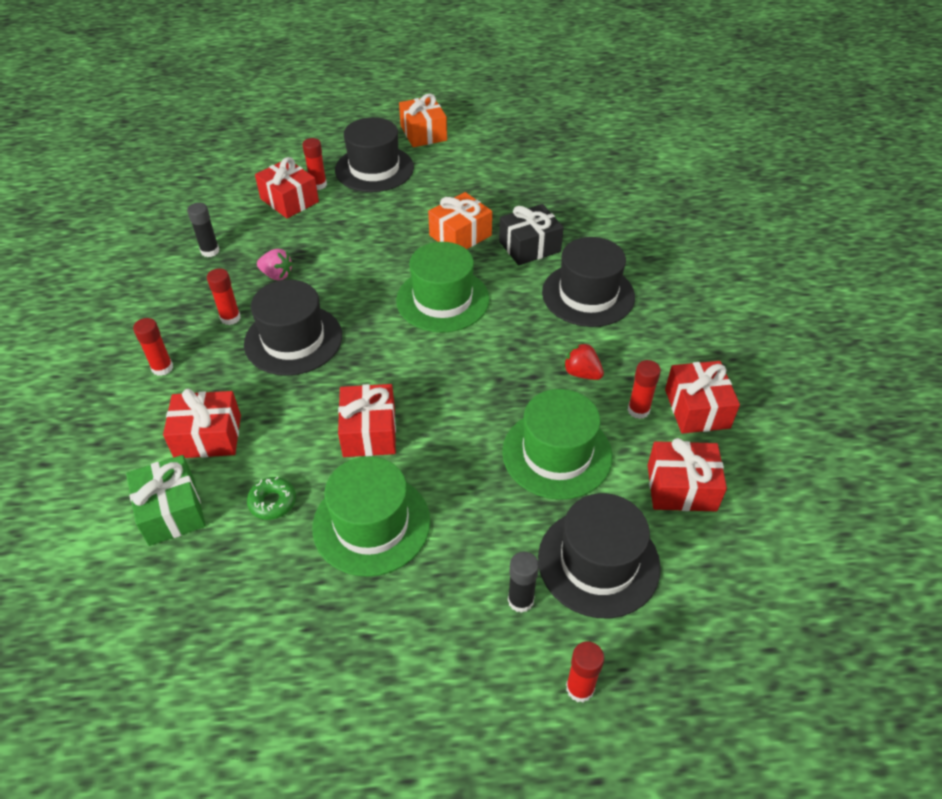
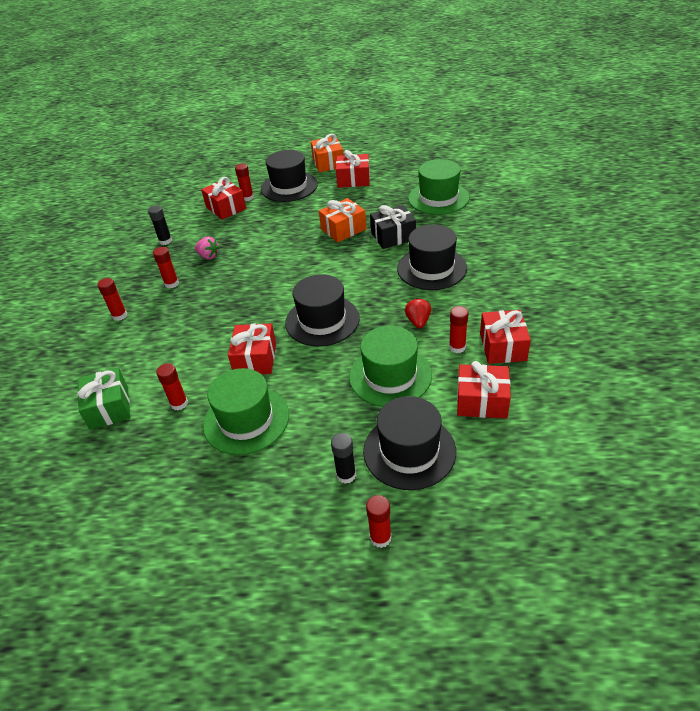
camera: 10 degrees right, 5 degrees down
(208, 436) = (142, 360): red gift -> red gift (353, 180)
(272, 502) = (179, 403): green donut -> red glue stick
(293, 339) = (212, 298): black hat -> black hat (322, 320)
(442, 300) = (323, 272): green hat -> green hat (438, 198)
(582, 373) = (418, 321): red strawberry -> red strawberry turned 45 degrees clockwise

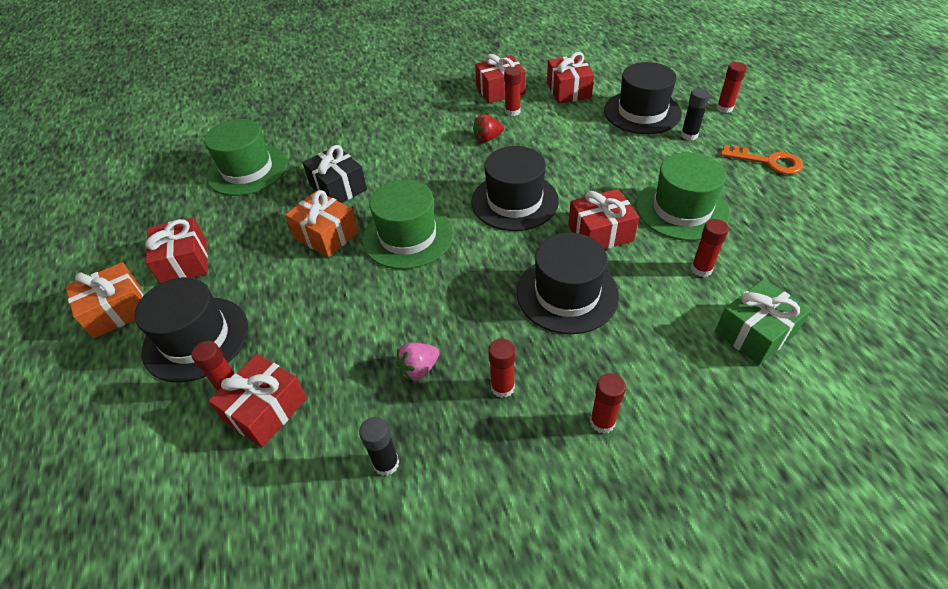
camera: 110 degrees left, 5 degrees up
(208, 256) = (419, 369): pink strawberry -> pink strawberry turned 135 degrees counterclockwise
(264, 524) = (768, 162): none -> orange key
(390, 376) = (569, 138): green hat -> green hat (408, 236)
(431, 268) = (397, 147): black hat -> black hat (567, 294)

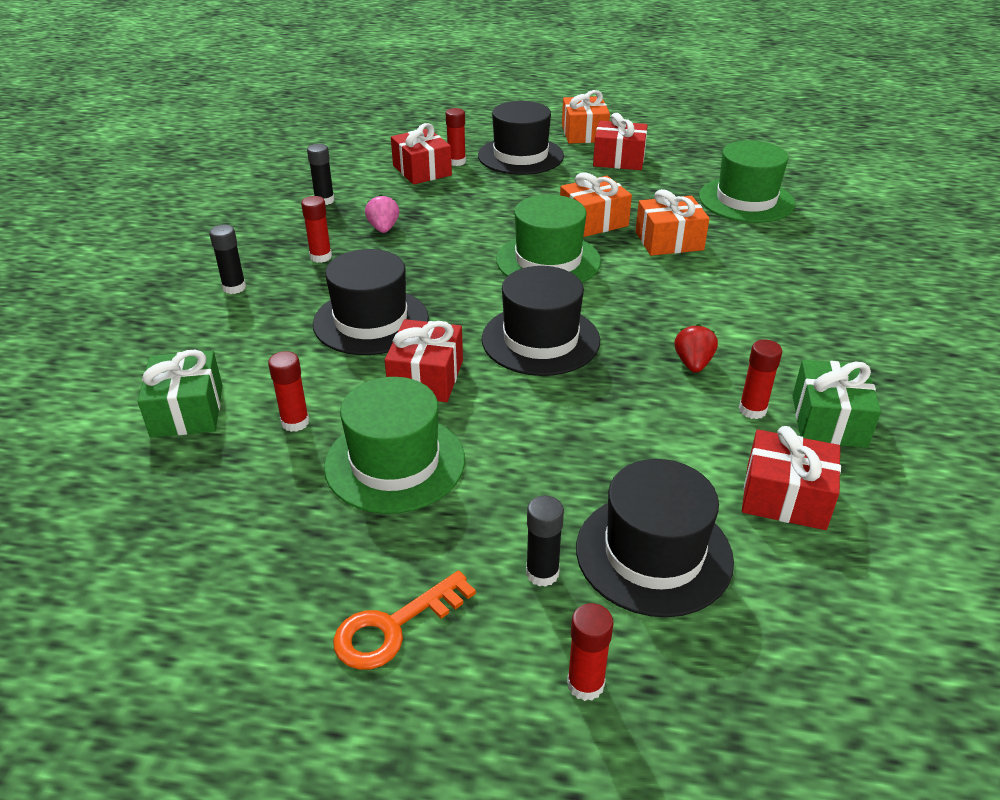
camera: 115 degrees right, 10 degrees down
(338, 187) = (669, 241): black gift -> orange gift
(500, 90) = (829, 421): red gift -> green gift
(602, 422) = (234, 288): red glue stick -> black glue stick

